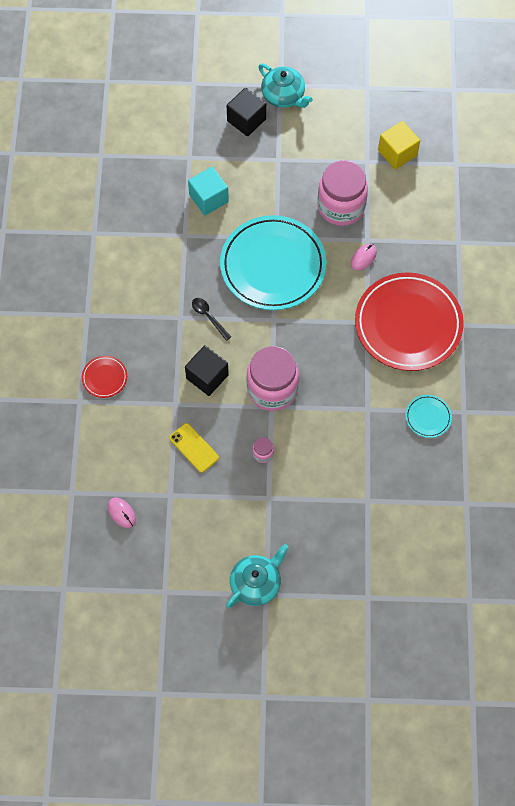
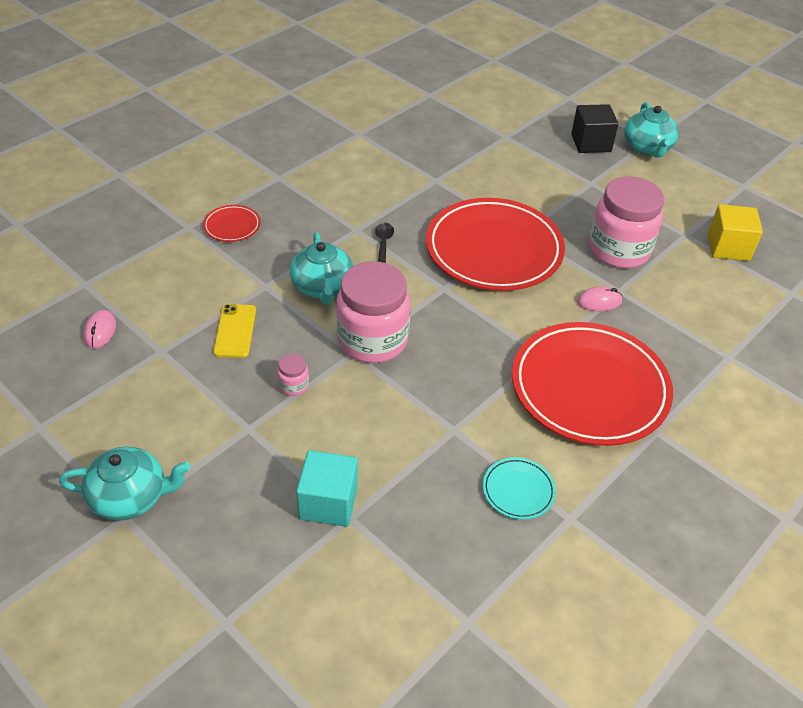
camera: 40 degrees right, 20 degrees down
(207, 377) = (322, 287): black cube -> turquoise teapot
(208, 198) = (490, 170): turquoise cube -> turquoise cube (328, 502)
(273, 266) = (494, 249): turquoise plate -> red plate

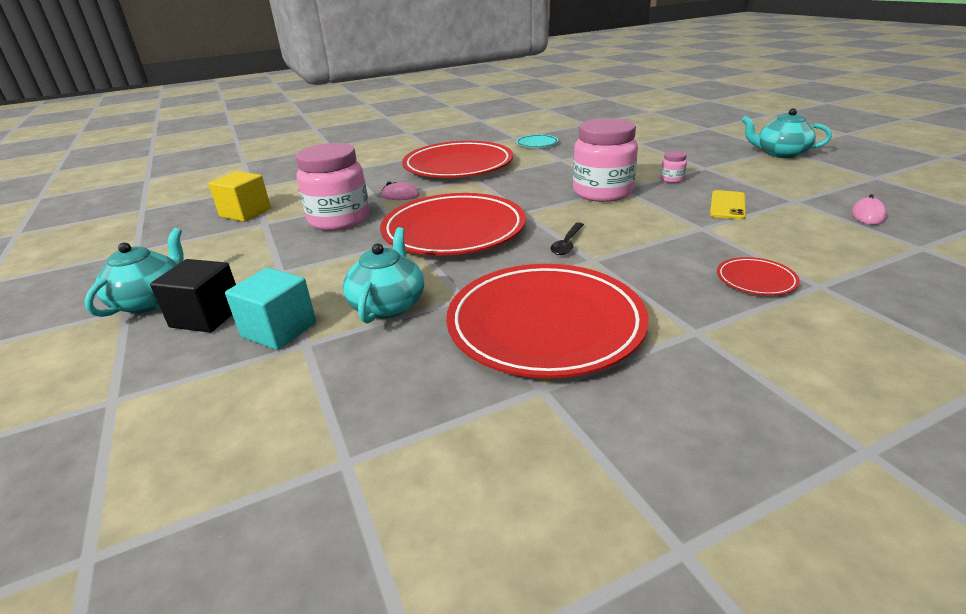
camera: 155 degrees left, 15 degrees down
(322, 287) = (641, 222): turquoise teapot -> turquoise teapot (388, 305)
(328, 502) = (650, 146): turquoise cube -> turquoise cube (279, 330)
(371, 169) = (545, 325): none -> red plate

